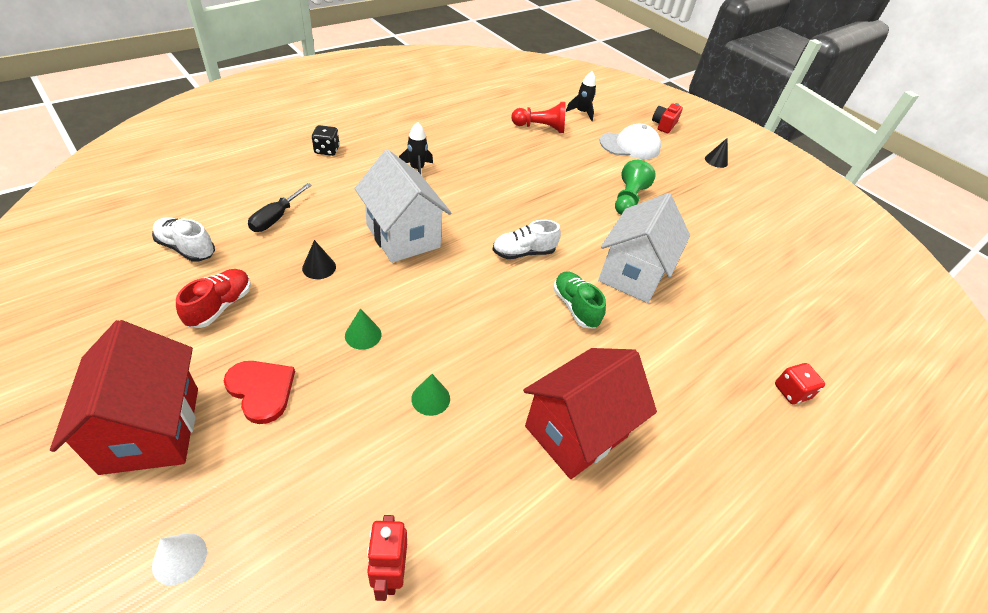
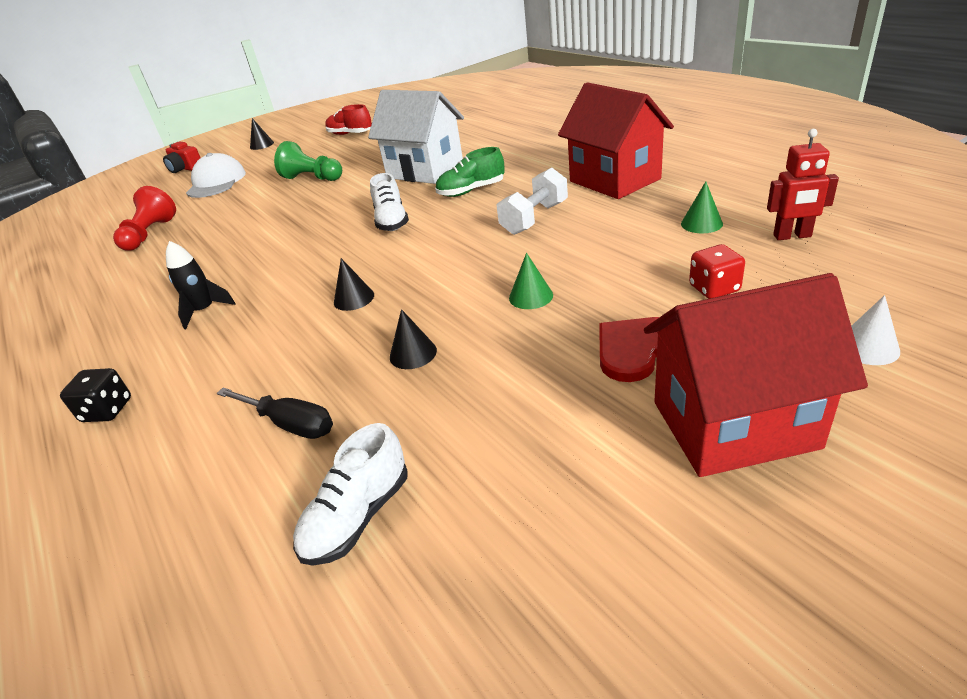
camera: 75 degrees left, 10 degrees down
(220, 306) = (499, 428): red shoe -> red shoe (350, 134)
(403, 236) = (354, 298): white house -> black cone
(430, 398) = (605, 244): green cone -> green cone (701, 223)
(500, 350) = (535, 218): none -> white dumbbell
(581, 113) = (131, 212): black rocket -> none
(791, 392) = (547, 117): red dice -> red dice (714, 288)

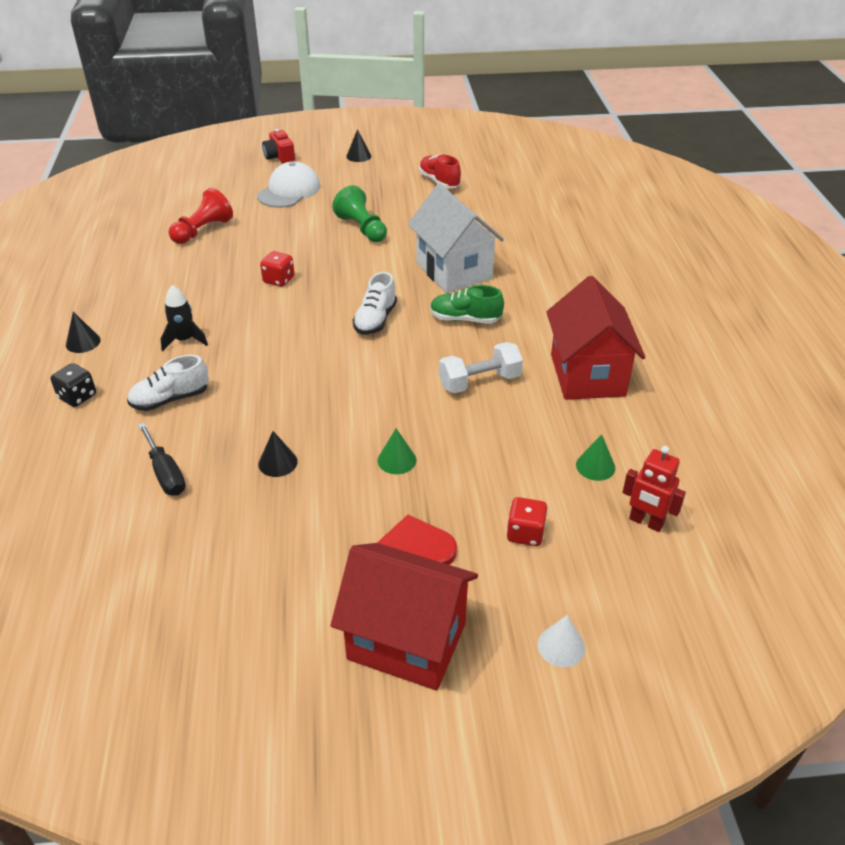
camera: 25 degrees right, 5 degrees up
(266, 234) = (279, 280): none -> red dice
(354, 298) = (283, 388): black cone -> black cone (83, 342)
(358, 517) = (152, 561): white shoe -> white shoe (170, 399)

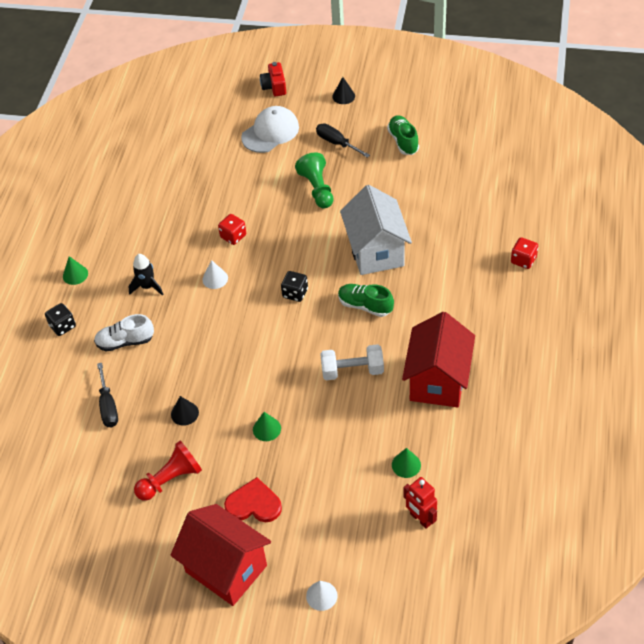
camera: 20 degrees right, 10 degrees up
(83, 342) = (75, 274): black cone -> green cone
(203, 230) = (188, 169): red pawn -> red pawn (171, 479)
(270, 320) = (215, 278): none -> white cone
(367, 191) = (337, 143): none -> black screwdriver
(375, 320) = (295, 293): white shoe -> black dice
(439, 182) = (403, 141): red shoe -> green shoe
(525, 533) = (333, 508): red dice -> red dice (523, 260)

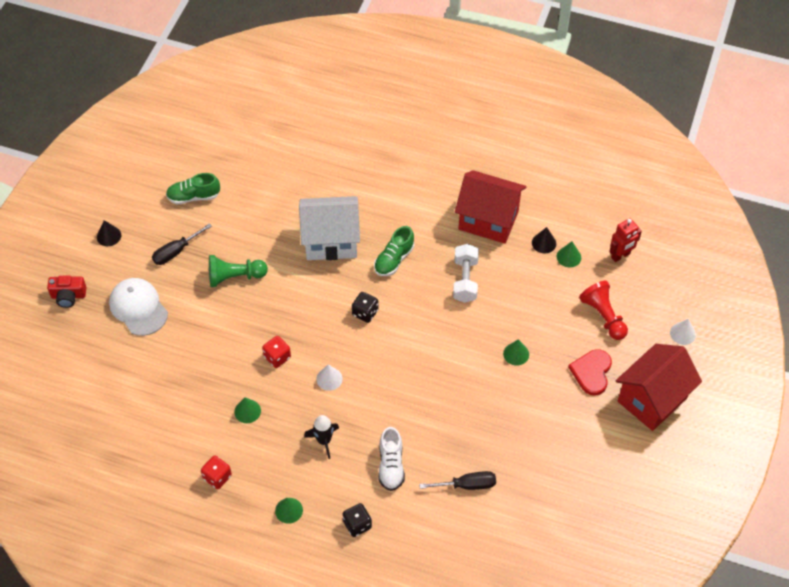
camera: 85 degrees left, 5 degrees up
(171, 479) = (558, 436): red pawn -> red pawn (603, 316)
(173, 227) = (247, 411): none -> green cone
(184, 413) = (487, 419): black cone -> black cone (544, 243)
(523, 260) = (371, 136): red dice -> red dice (217, 477)

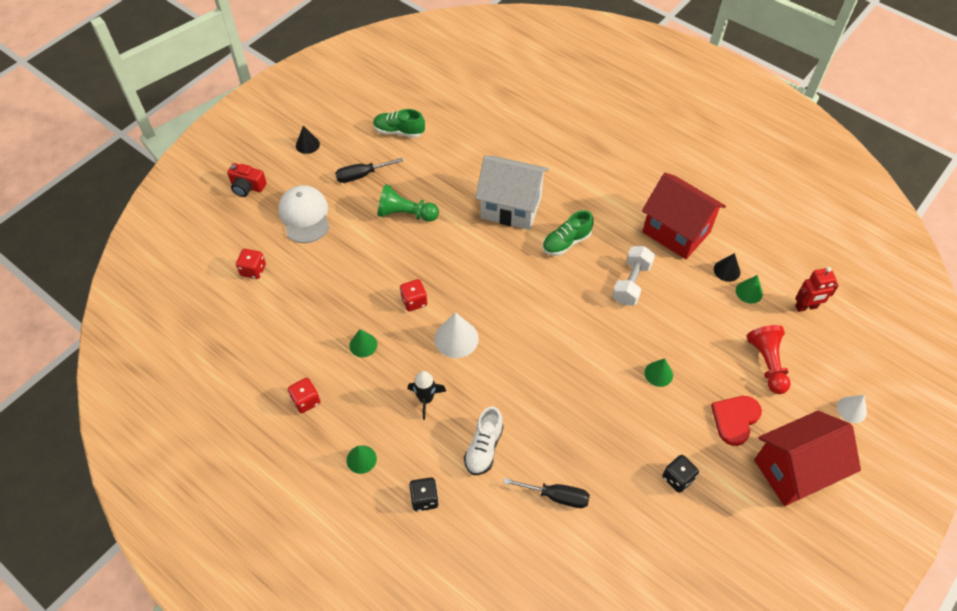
camera: 20 degrees right, 0 degrees up
(113, 375) = (253, 270): none -> red dice
(329, 379) = (456, 338): white cone -> white cone, size x1.59
(365, 313) = (517, 285): black dice -> black dice (677, 478)

